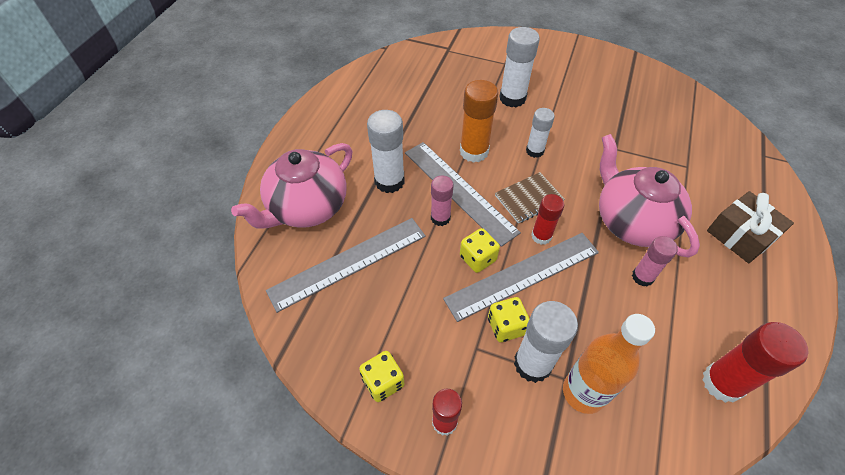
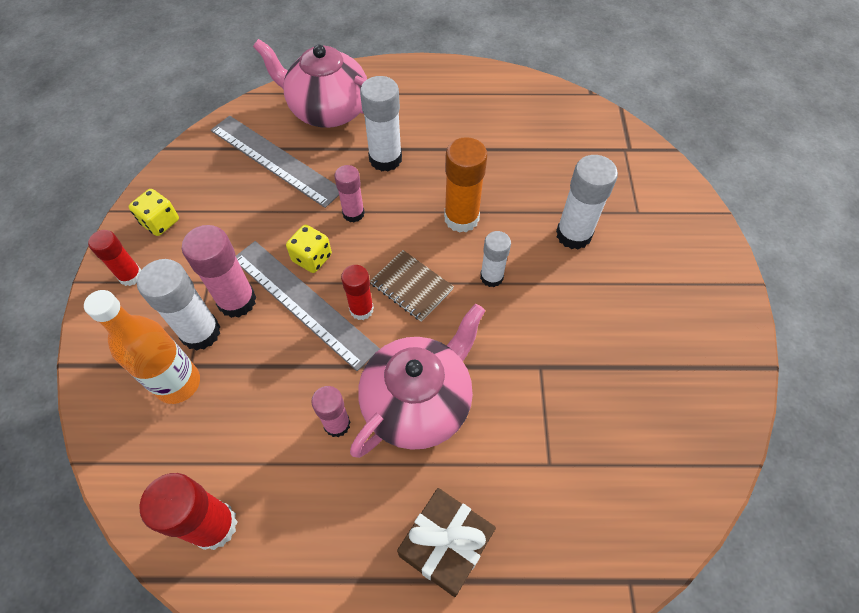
camera: 70 degrees right, 5 degrees up
(459, 191) = (396, 220): grey ruler -> none
(506, 326) = (237, 301): yellow dice -> pink glue stick

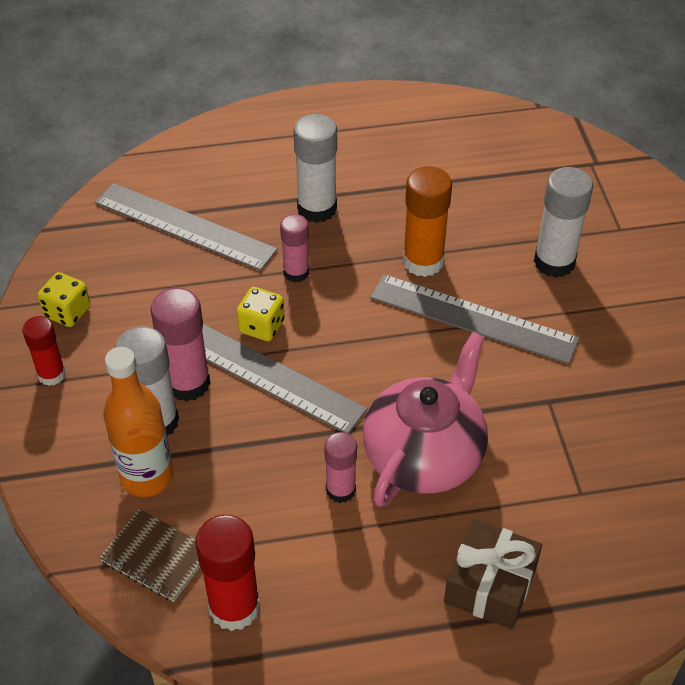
camera: 10 degrees left, 10 degrees down
(328, 110) = (232, 163): pink teapot -> none
(361, 309) = (335, 372): red glue stick -> none
(411, 286) = (385, 340): brown notebook -> brown notebook (156, 556)
(491, 277) = (473, 318): white glue stick -> grey ruler

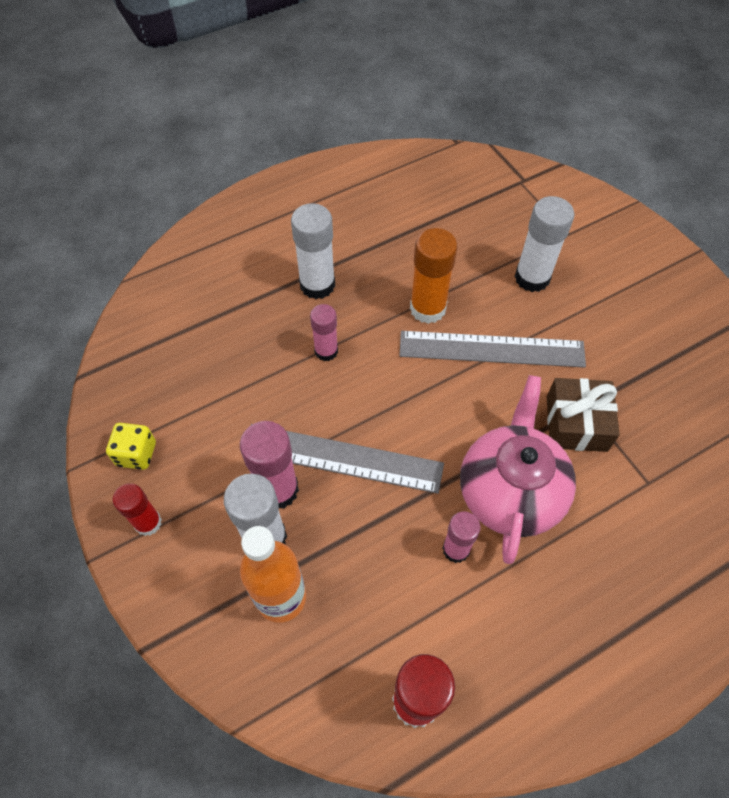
camera: 20 degrees left, 10 degrees up
(156, 556) = (324, 676): brown notebook -> none
(184, 226) = (208, 335): grey ruler -> none
(261, 326) = (319, 412): yellow dice -> none
(490, 584) = (618, 595): brown gift -> brown gift (576, 423)

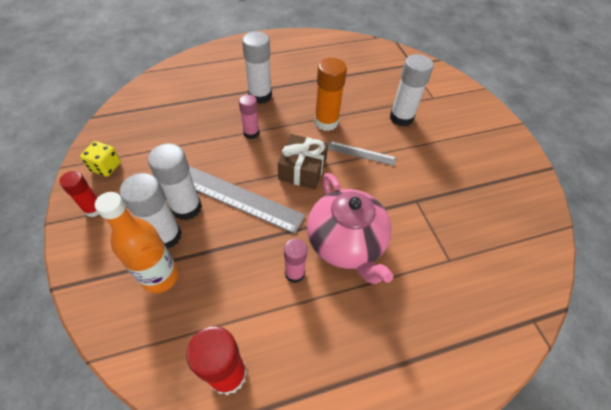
camera: 10 degrees right, 5 degrees down
(277, 490) = (186, 207): pink glue stick -> white glue stick
(491, 349) = (361, 153): grey ruler -> grey ruler, size x0.54
(510, 491) = (346, 243): pink teapot -> pink teapot turned 135 degrees clockwise
(576, 423) = (406, 210): brown gift -> brown gift (302, 169)

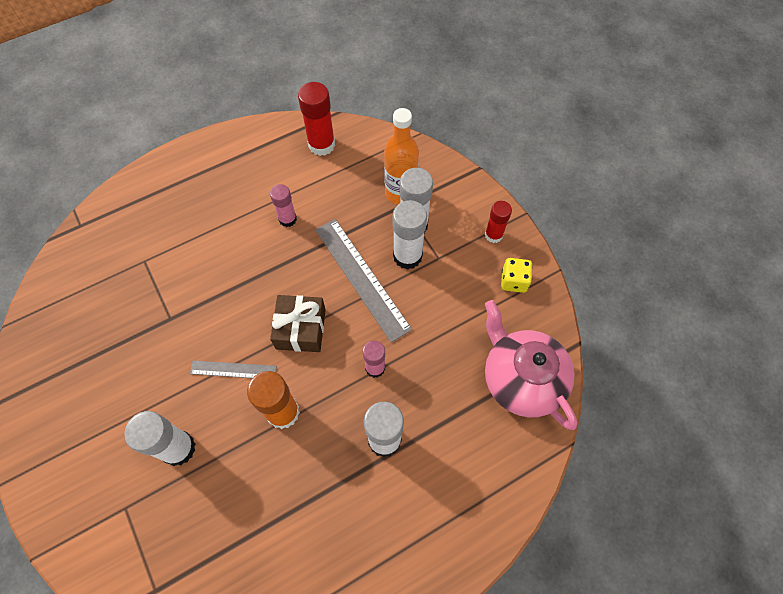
camera: 170 degrees right, 10 degrees up
(237, 197) = (362, 278): grey ruler -> grey ruler turned 45 degrees clockwise
(346, 243) = (244, 255): pink teapot -> pink teapot (521, 379)

